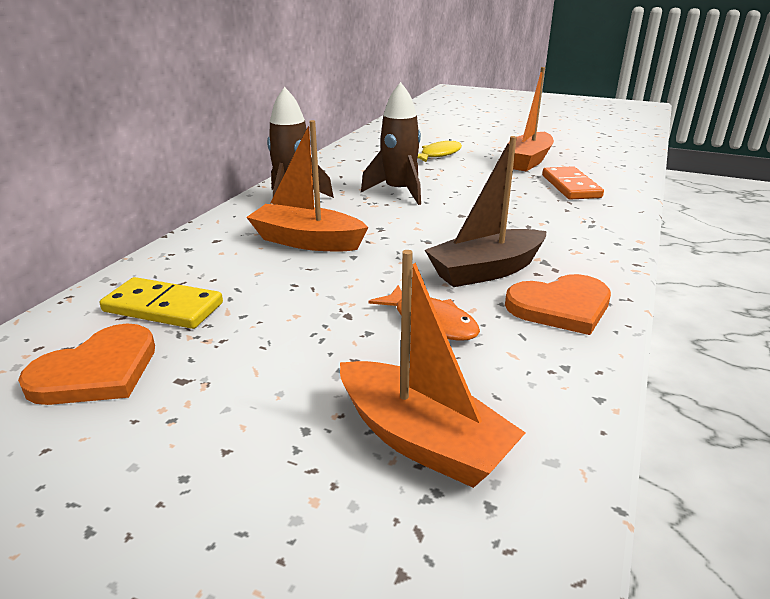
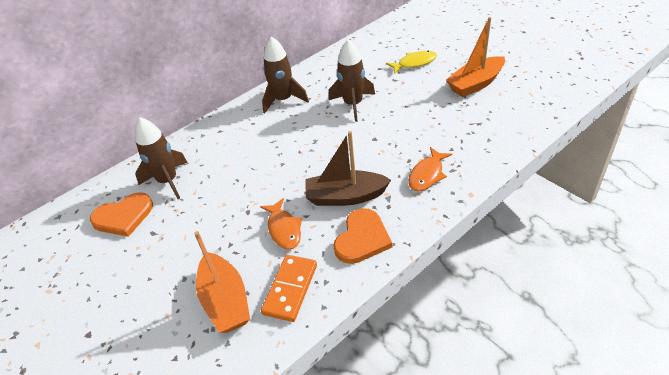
camera: 30 degrees right, 15 degrees up
(163, 307) = (168, 181): yellow domino -> brown rocket
(306, 241) = (265, 143): orange boat -> none
(560, 307) = (362, 238): orange heart -> orange heart turned 75 degrees counterclockwise
(567, 233) = (427, 175): none -> orange fish
(571, 186) = (479, 123): orange domino -> orange domino (290, 289)

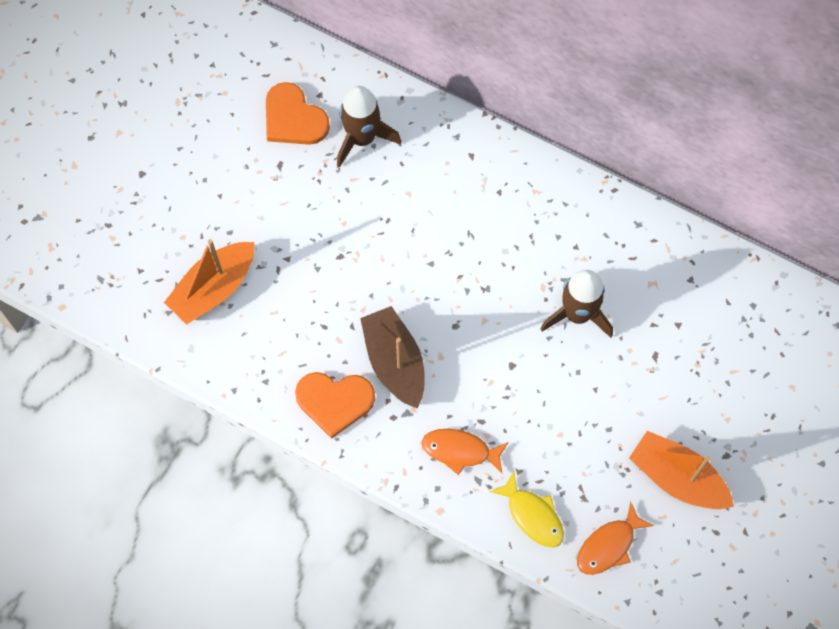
camera: 65 degrees right, 25 degrees up
(283, 100) = (561, 212): brown rocket -> none
(284, 229) = (324, 309): orange fish -> orange fish (608, 545)
(290, 289) = (246, 348): orange domino -> none
(414, 63) = (707, 375): yellow fish -> yellow fish (533, 515)

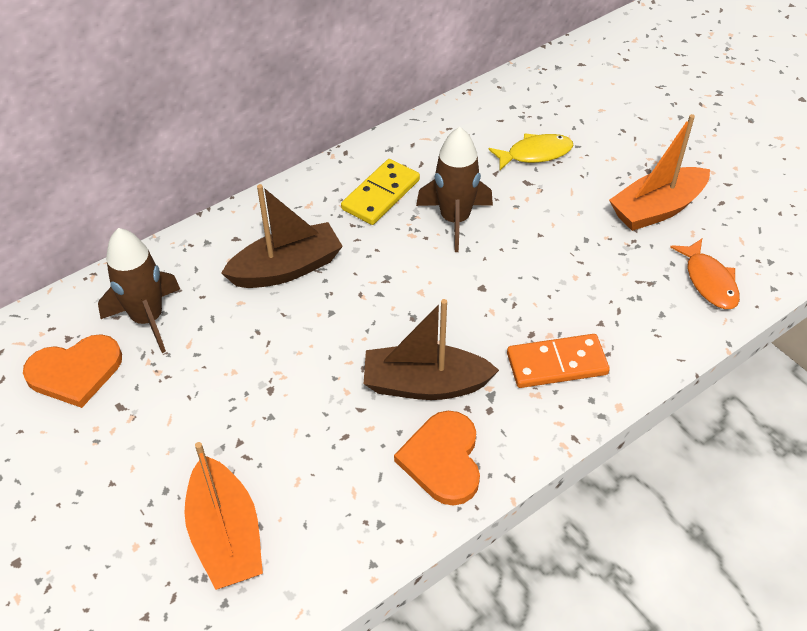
camera: 65 degrees left, 20 degrees down
(334, 401) = (443, 459): orange heart -> orange heart turned 150 degrees clockwise
(459, 209) = (287, 268): none -> brown boat
(460, 451) = (556, 363): orange fish -> orange domino
(533, 515) = (654, 328): yellow fish -> yellow fish (535, 153)
(577, 242) = (380, 194): none -> yellow domino

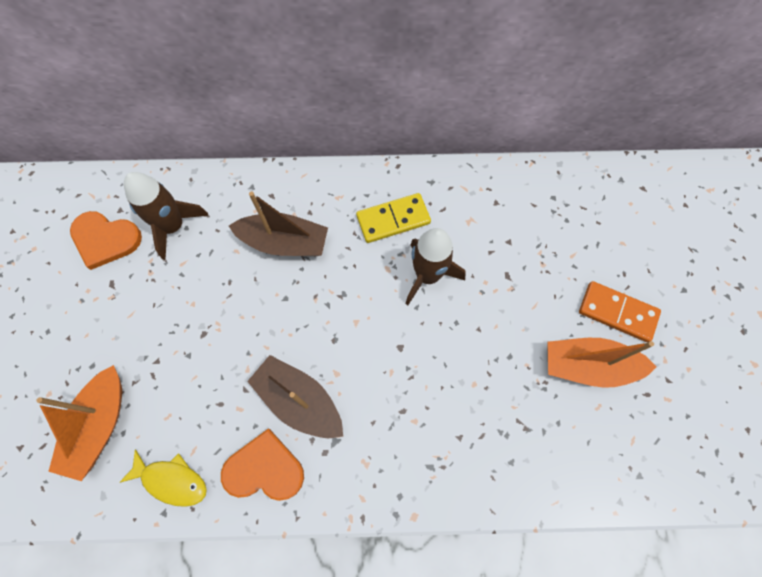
camera: 35 degrees right, 20 degrees up
(443, 459) = (264, 469): orange heart -> orange heart turned 60 degrees clockwise
(535, 153) = (535, 253): yellow fish -> yellow fish (171, 480)
(556, 363) = (400, 449): orange domino -> orange domino (617, 312)
(709, 281) = (573, 460): orange fish -> none

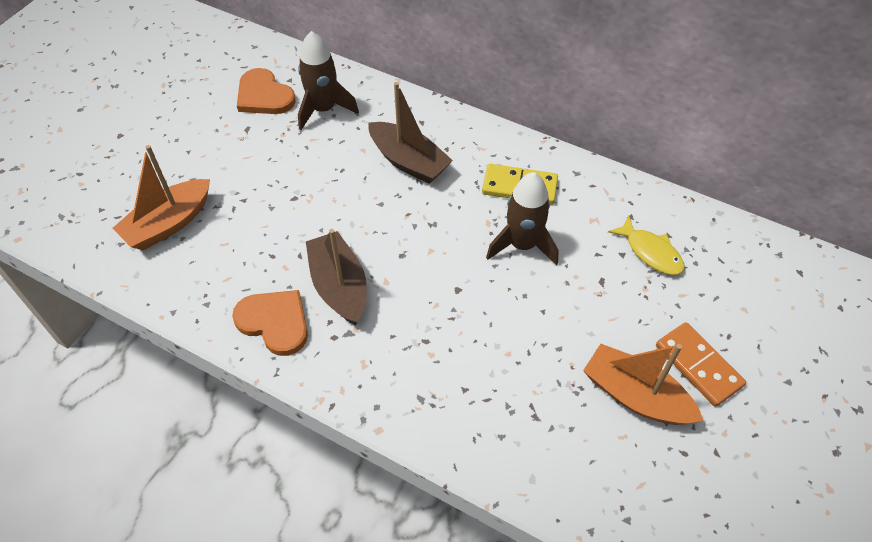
camera: 30 degrees right, 15 degrees down
(171, 480) = (195, 291): yellow fish -> yellow fish (651, 252)

